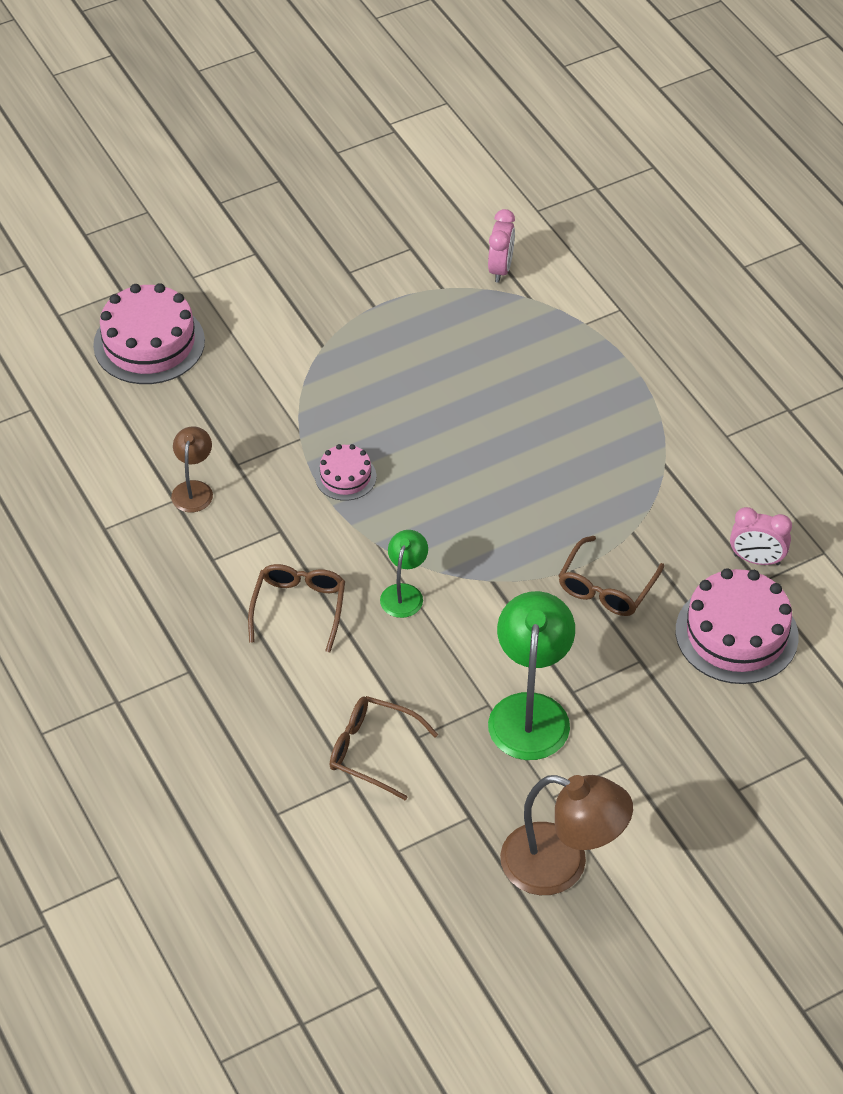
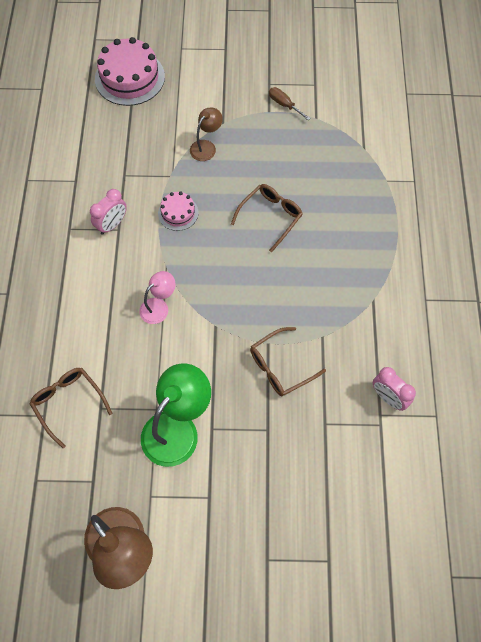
camera: 30 degrees right, 15 degrees up
(193, 489) = (90, 179): brown lamp -> brown lamp (206, 146)
(299, 609) = (93, 285): brown glasses -> brown glasses (270, 217)
(388, 289) = (284, 104): none -> brown screwdriver
(404, 593) = (159, 306): green lamp -> pink lamp
(500, 269) = (358, 121): pink clock -> pink clock (112, 224)
(736, 633) = (341, 444): pink cake -> none

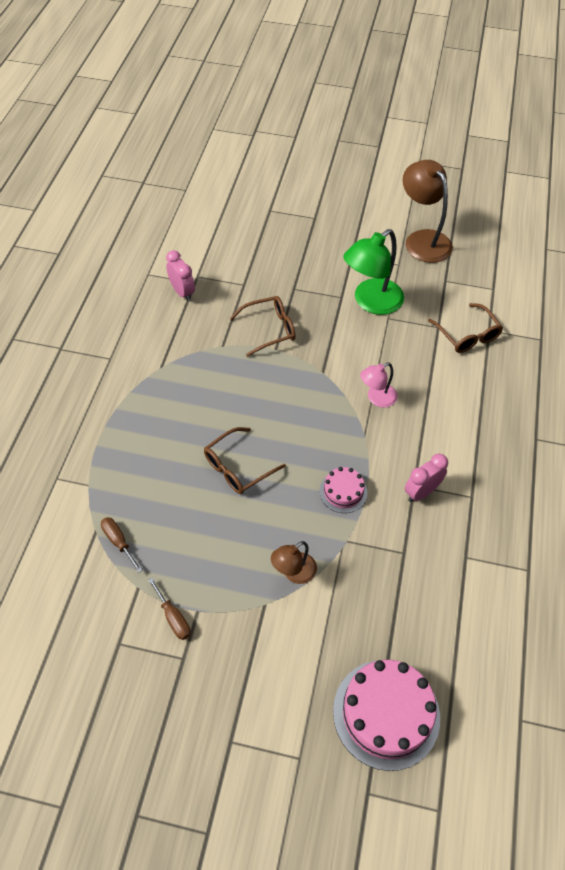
camera: 170 degrees left, 10 degrees down
(343, 144) = (118, 542): none -> brown screwdriver

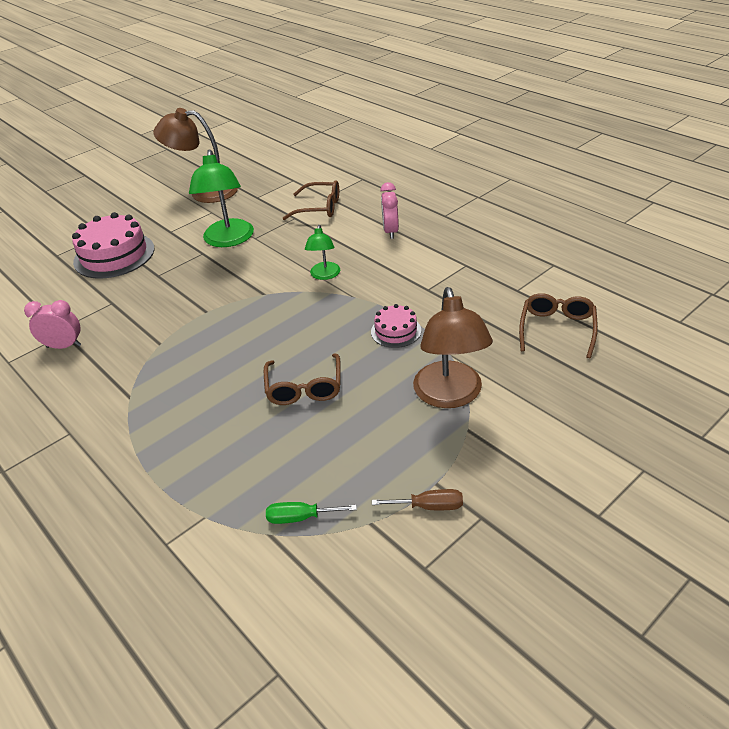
camera: 50 degrees left, 15 degrees down
(118, 542) = (300, 517): brown screwdriver -> green screwdriver
(269, 329) = (180, 307): brown glasses -> brown glasses (557, 329)
(293, 573) = (450, 396): brown lamp -> brown lamp, size x1.82
(376, 398) = (324, 275): pink lamp -> green lamp
(386, 713) = (631, 394): pink cake -> pink cake (114, 255)
(421, 492) = (437, 288): pink clock -> pink clock (390, 231)

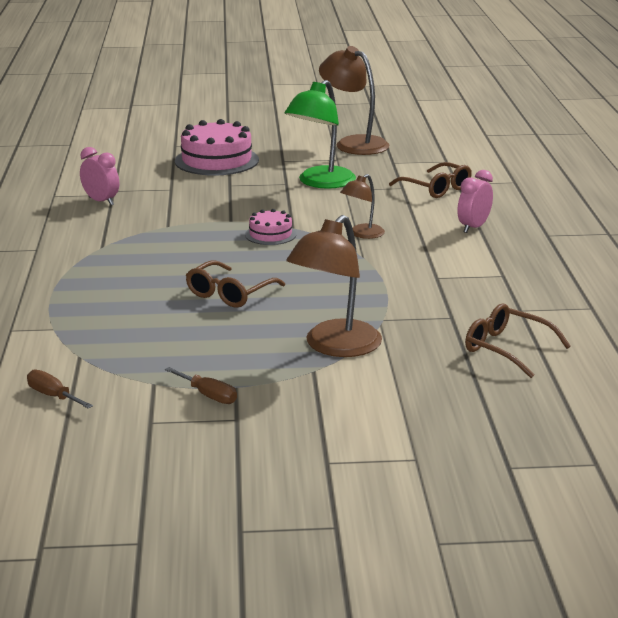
camera: 35 degrees right, 15 degrees down
(300, 517) = (112, 358): green screwdriver -> none
(307, 597) = (53, 396): none -> brown screwdriver
(324, 275) = (362, 234): green lamp -> brown lamp
(396, 331) = (360, 291): pink cake -> pink cake (270, 234)
(557, 329) = (507, 349): brown glasses -> brown glasses turned 105 degrees counterclockwise

